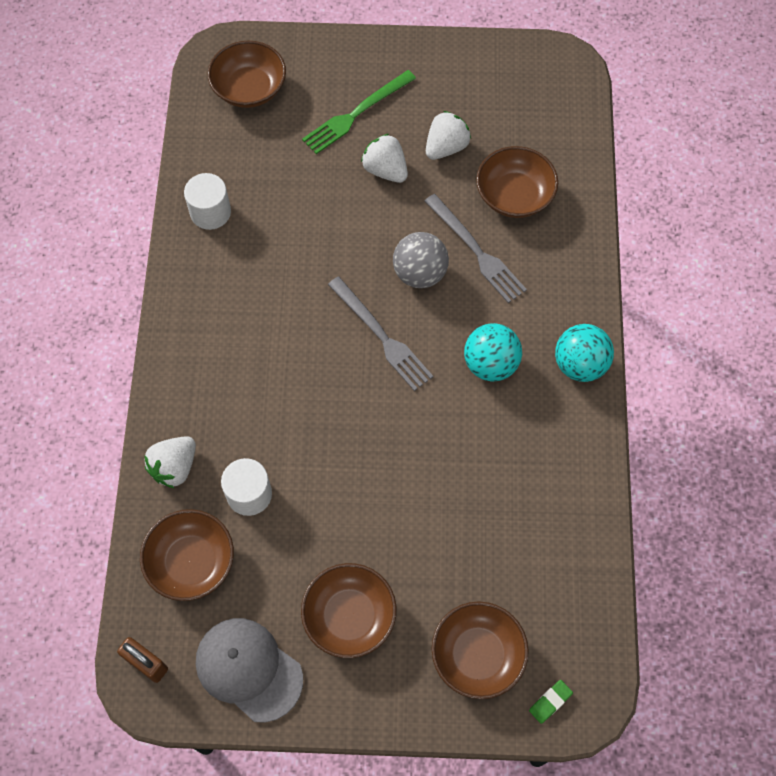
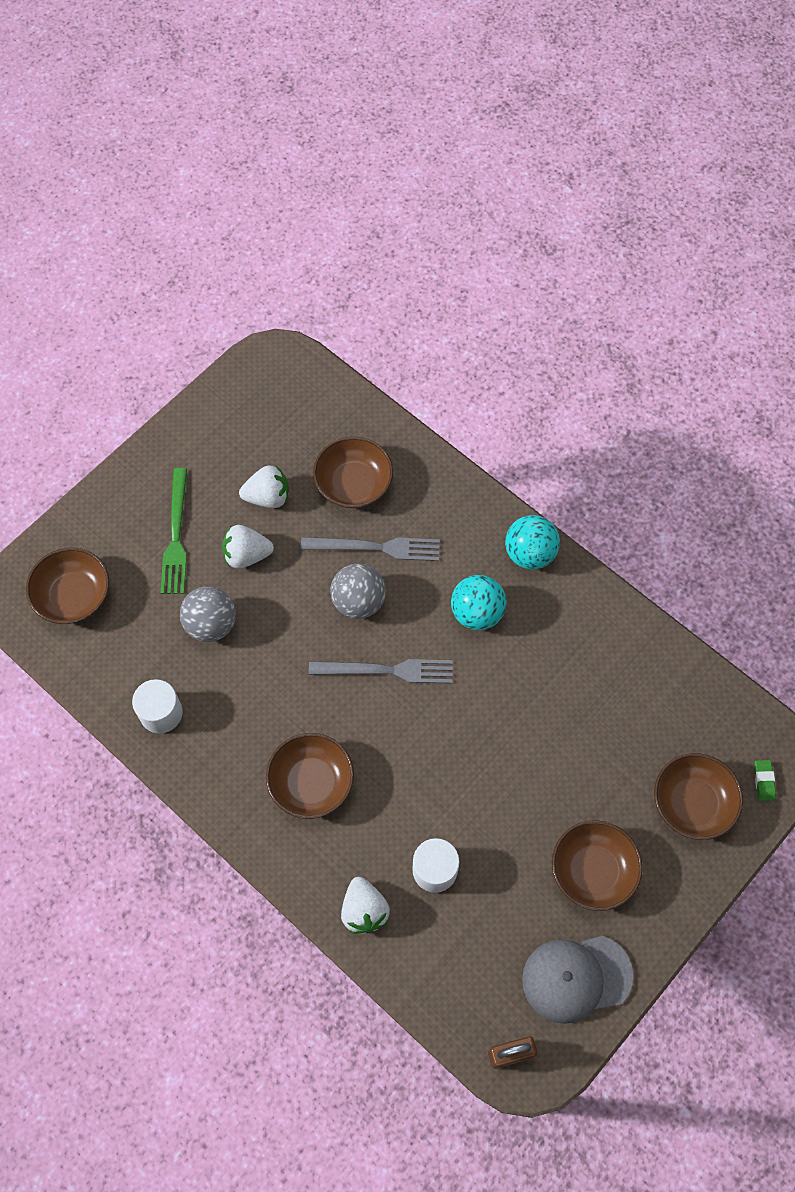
camera: 50 degrees left, 0 degrees up
(191, 562) = (455, 957): brown bowl -> brown bowl (311, 782)
(308, 190) = (211, 624): none -> grey ball
(446, 147) = (268, 497): white strawberry -> white strawberry turned 90 degrees clockwise

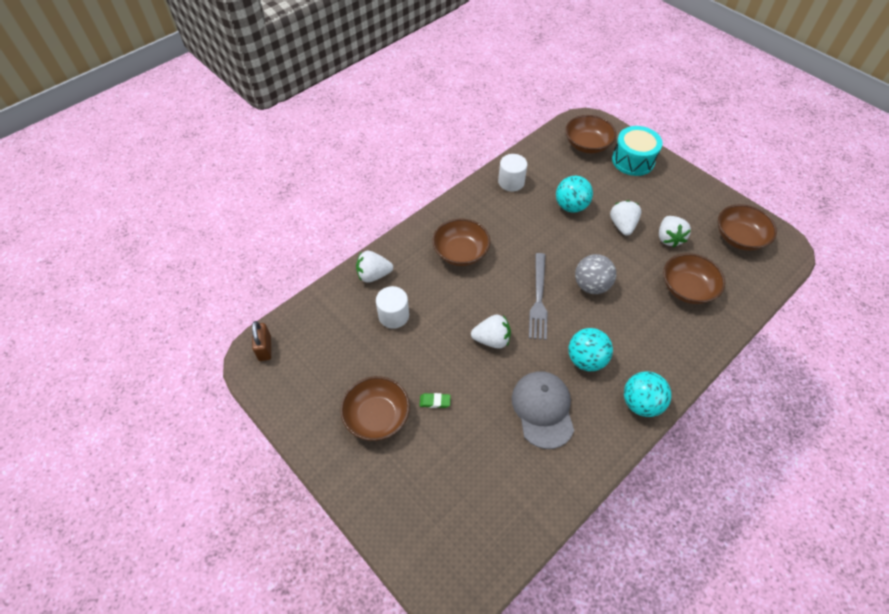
camera: 95 degrees right, 10 degrees down
(110, 531) = (633, 160): none -> turquoise drum
(176, 536) = (633, 191): green fork -> none
(211, 624) = (571, 206): grey ball -> turquoise ball
(376, 547) = (635, 299): grey fork -> none
(460, 730) = (492, 339): none -> white strawberry
(576, 978) = (303, 395): grey cap -> grey cap (543, 409)
(692, 803) = (420, 501): brown bowl -> brown bowl (739, 237)
(763, 781) = (433, 569): green eraser -> green eraser (435, 401)

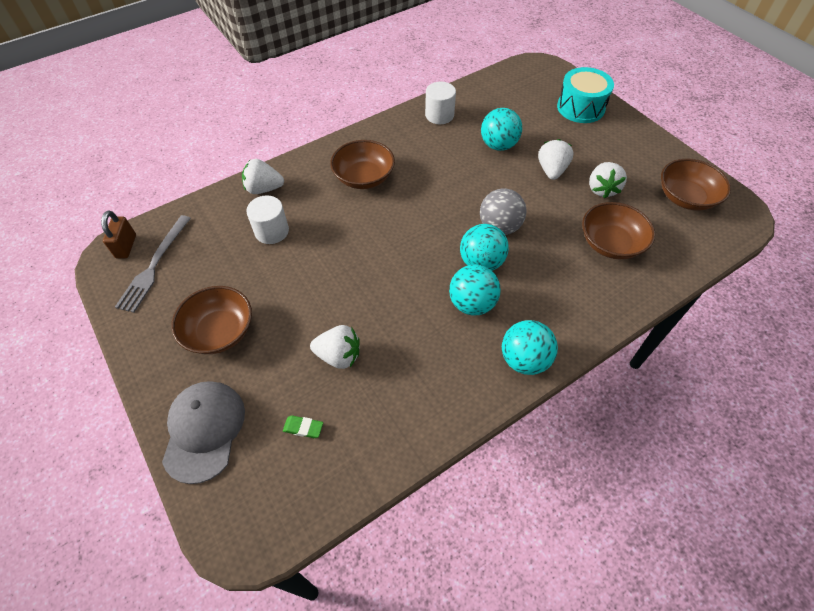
camera: 10 degrees right, 0 degrees up
(435, 401) = (288, 325): green eraser -> green eraser (303, 428)
(492, 339) = (371, 269): white strawberry -> white strawberry (339, 355)
(538, 298) = (436, 233): grey fork -> grey fork (154, 265)
(543, 409) = (407, 350): grey cap -> grey cap (204, 430)
(584, 321) = (481, 262): none -> turquoise ball
(587, 144) = (533, 87): brown bowl -> none

